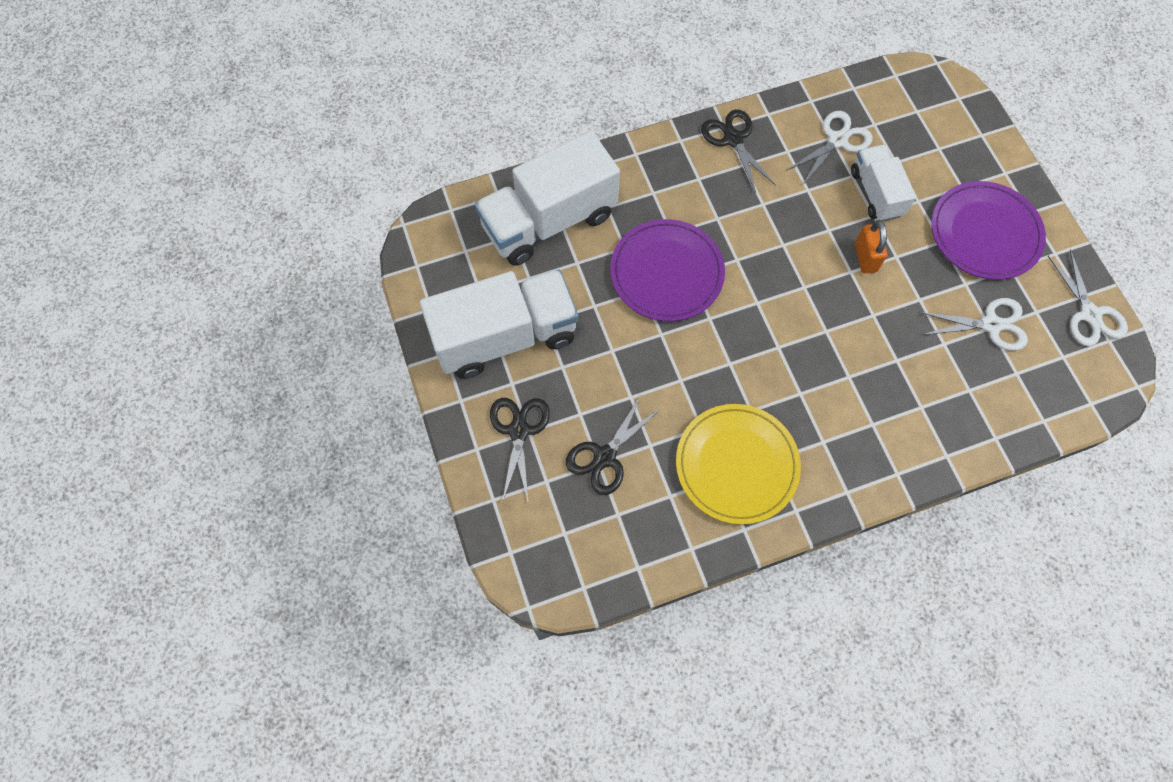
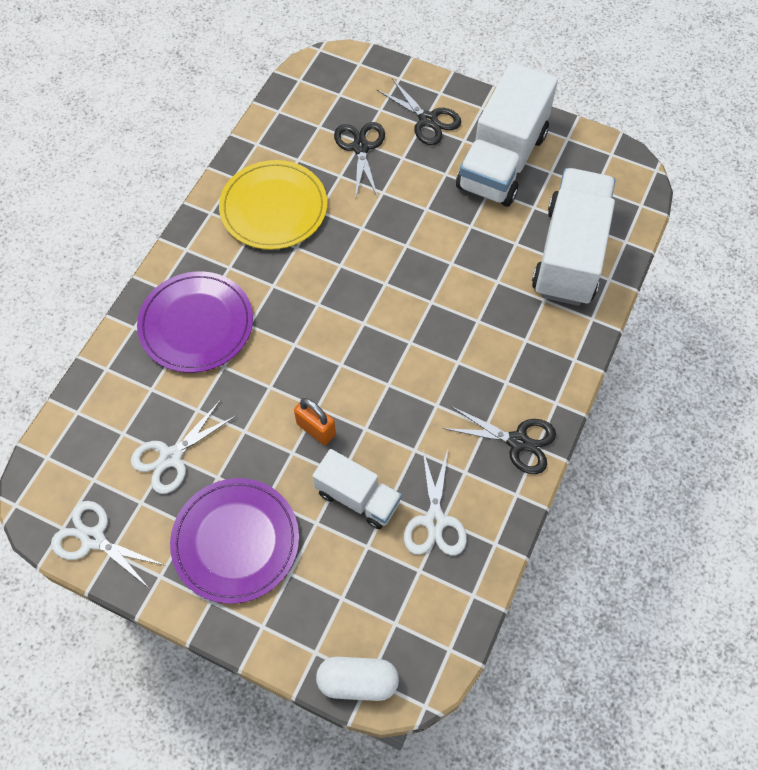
camera: 135 degrees right, 5 degrees down
(666, 272) = (448, 289): purple plate -> purple plate (196, 324)
(967, 102) = (357, 681): none -> white capsule

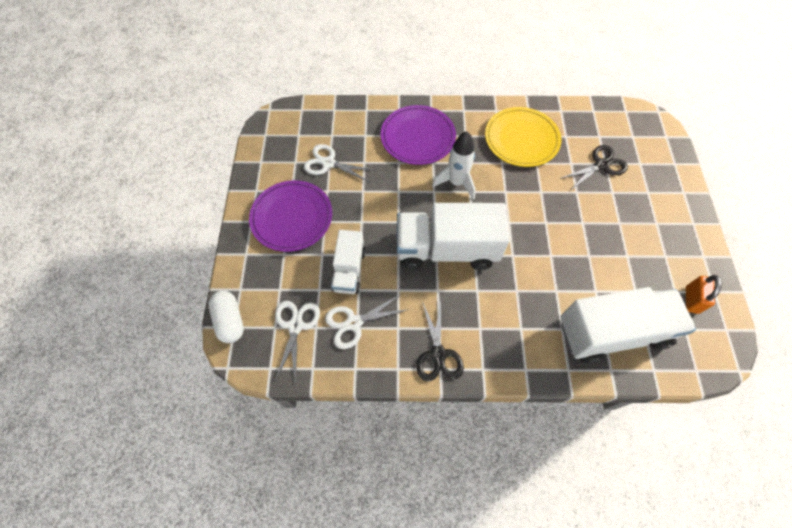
camera: 65 degrees right, 0 degrees up
(93, 539) = (264, 151): white scissors -> white scissors (295, 326)
(296, 312) = (456, 182): none -> white rocket
(316, 429) = (383, 227): orange padlock -> orange padlock (691, 300)
(428, 120) = (654, 194): black scissors -> none
(502, 161) = (658, 254): white truck -> white truck (446, 249)

